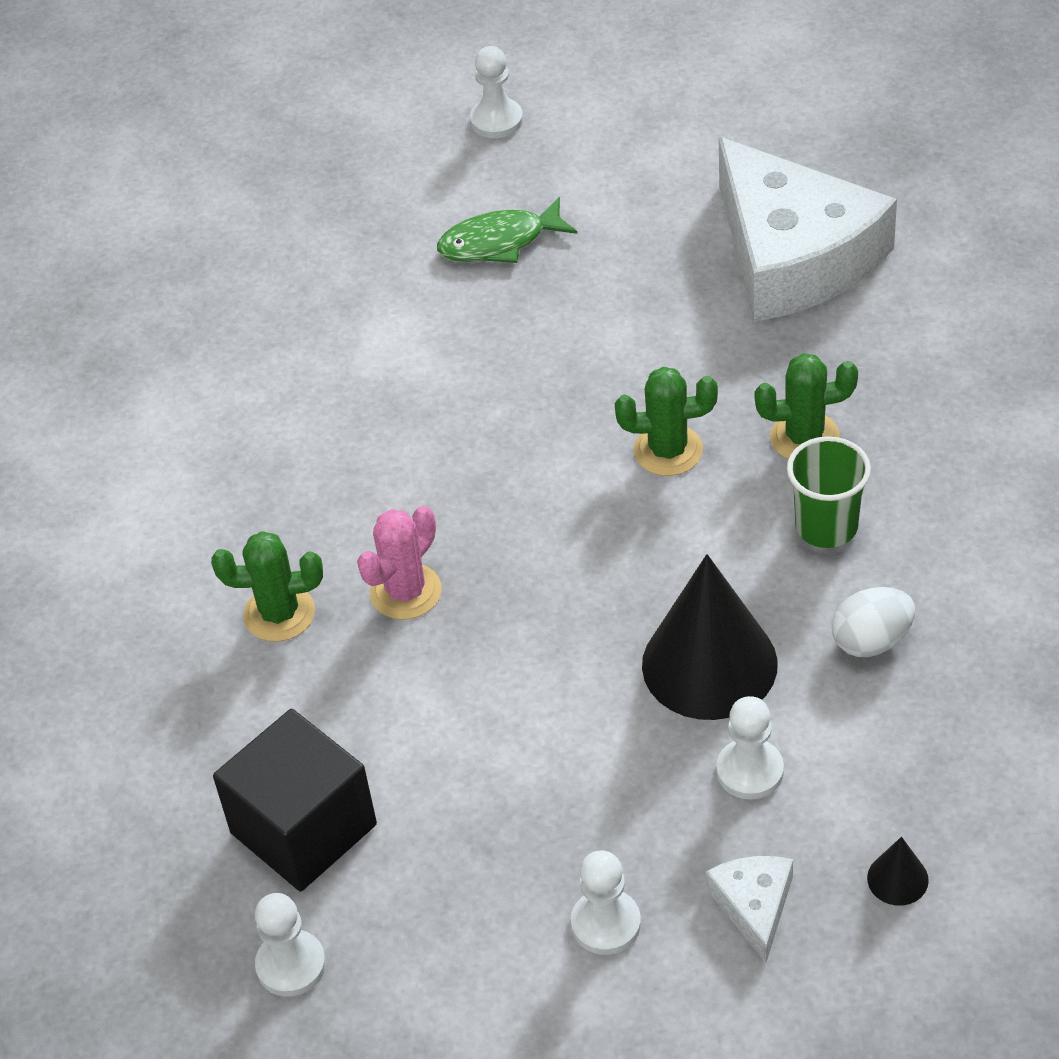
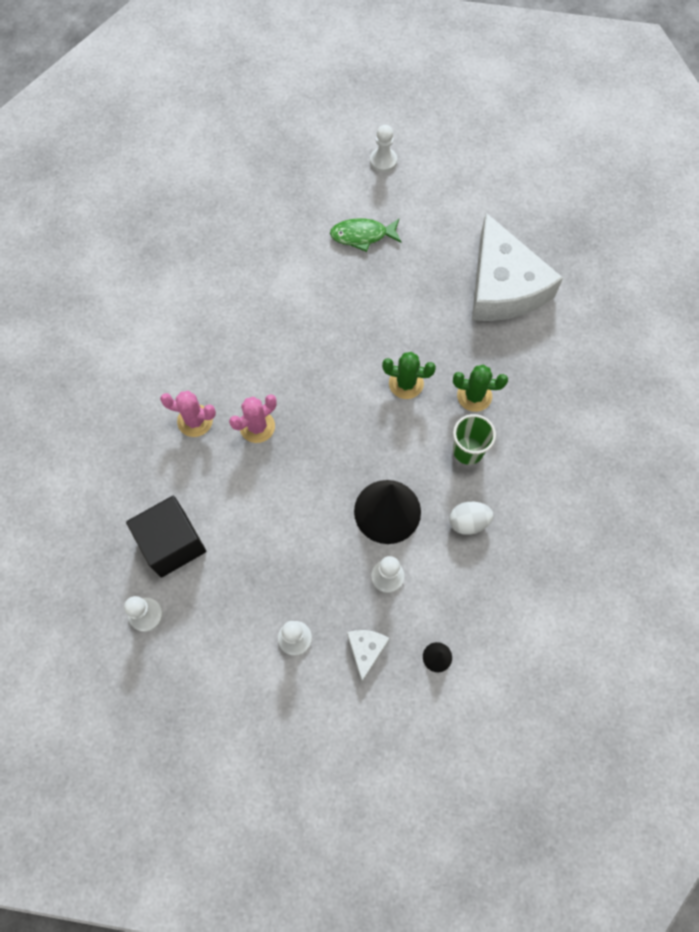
camera: 10 degrees right, 20 degrees up
(279, 613) = (195, 421): green cactus -> pink cactus

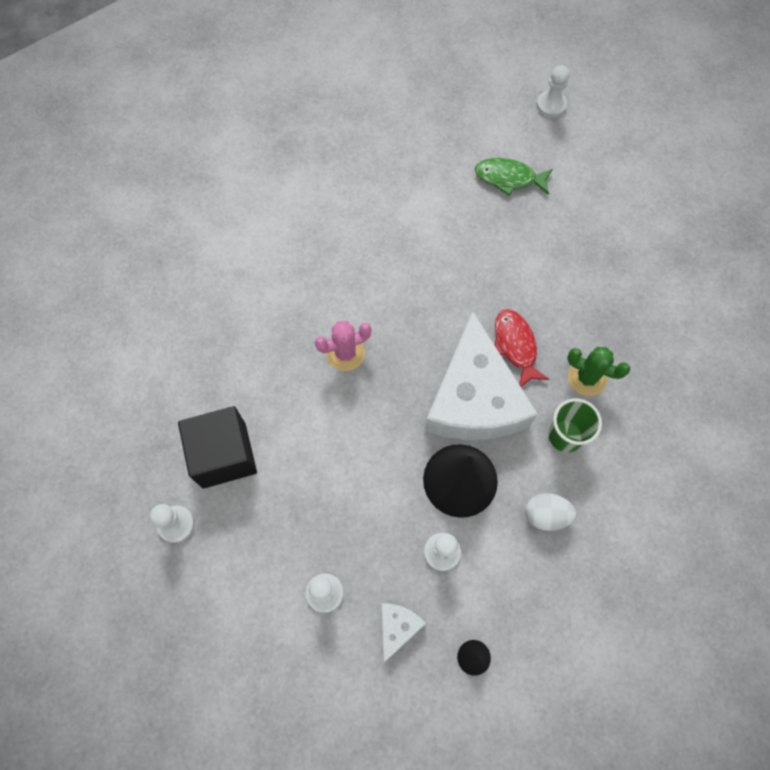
camera: 15 degrees right, 0 degrees up
(195, 421) = (282, 331): pink cactus -> none
(406, 383) = (515, 346): green cactus -> red fish
(503, 286) = (648, 266): white cheese -> white cheese (474, 398)

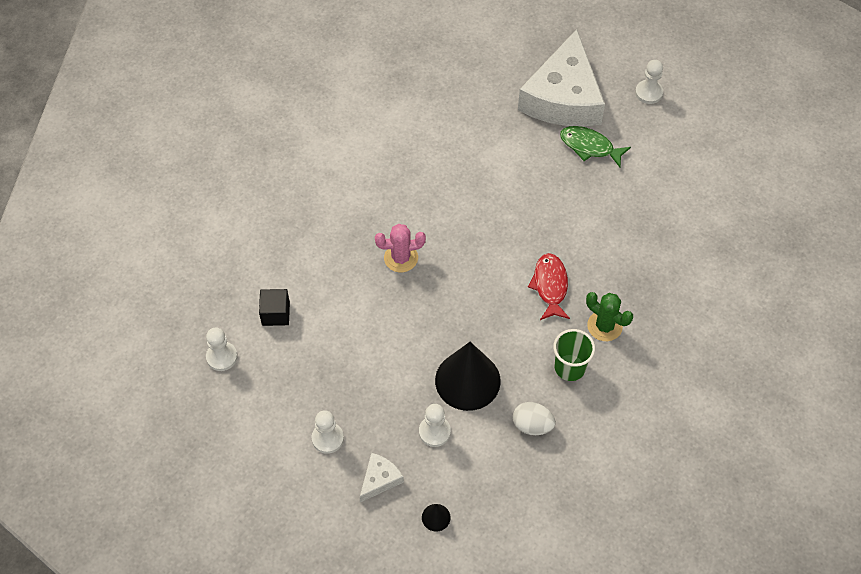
camera: 15 degrees right, 10 degrees down
(224, 455) = (276, 314): black cube -> black cube, size x0.56
(474, 398) = (500, 319): white cheese -> white cheese (563, 97)

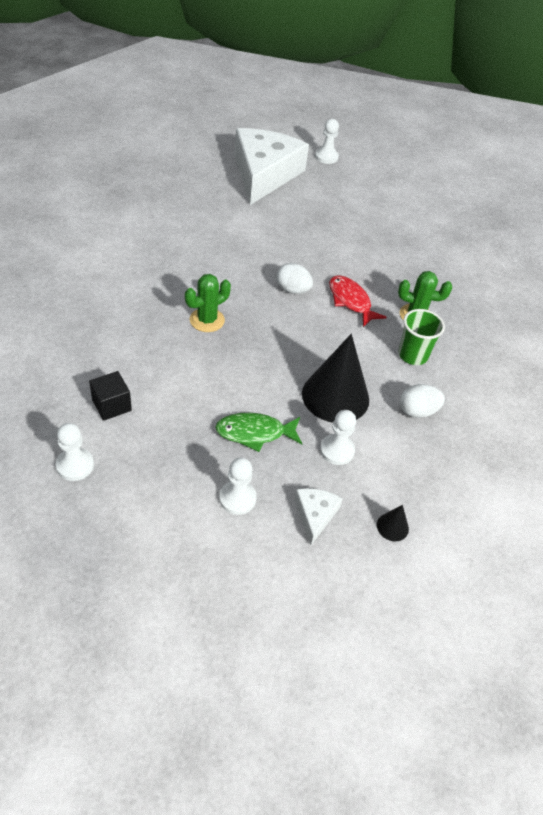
camera: 35 degrees left, 10 degrees down
(401, 258) = (207, 320): pink cactus -> green cactus
(501, 253) = (292, 290): none -> white egg
(563, 97) = (264, 174): white cheese -> white cheese turned 150 degrees counterclockwise
(589, 147) = (309, 200): green fish -> green fish (255, 433)

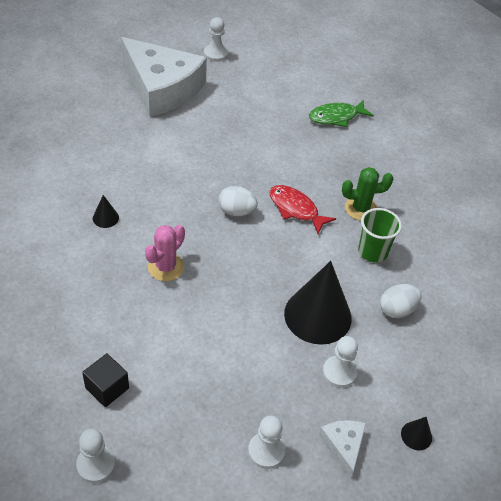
camera: 15 degrees left, 0 degrees up
(169, 267) = (105, 218): none -> black cone
(207, 320) = (166, 267): green cactus -> pink cactus
(255, 433) = (257, 377): green fish -> green fish (336, 117)
(264, 174) = (162, 88): white cheese -> white cheese turned 135 degrees clockwise

